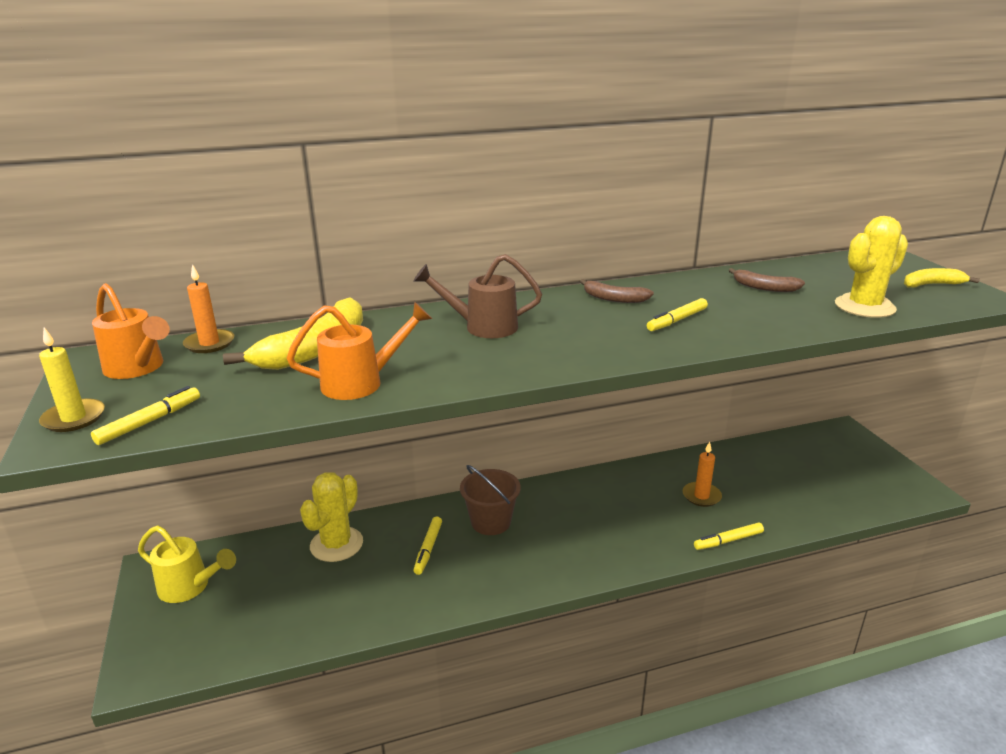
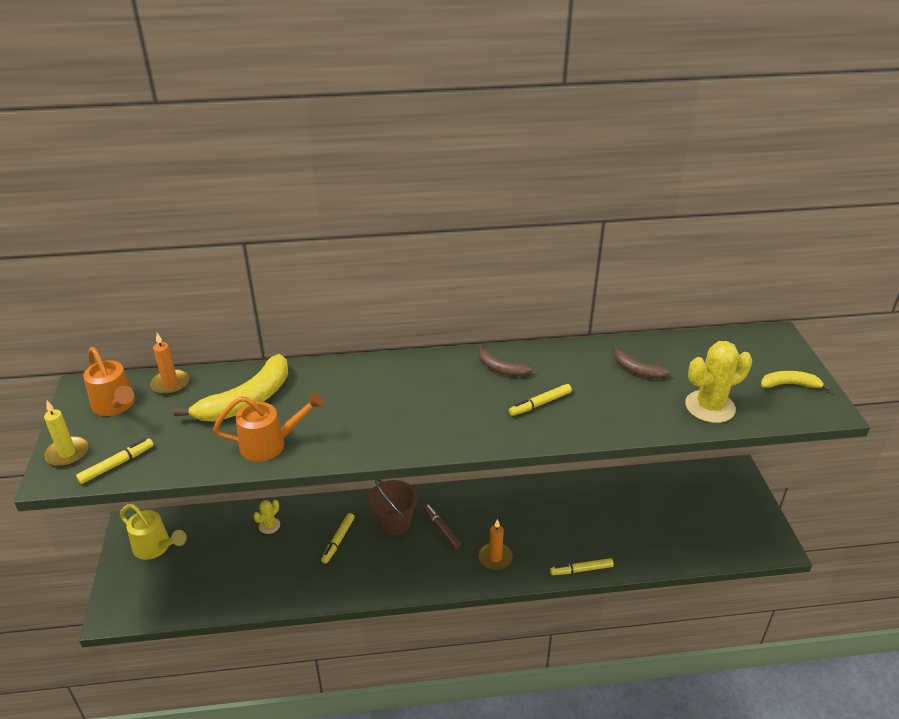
camera: 10 degrees right, 10 degrees up
(336, 544) = (269, 525): yellow cactus -> yellow cactus, size x0.52
(483, 327) = (381, 391): brown watering can -> none
(549, 521) = (441, 529): none -> brown marker
(701, 496) = (577, 523): orange candle -> orange candle (495, 558)

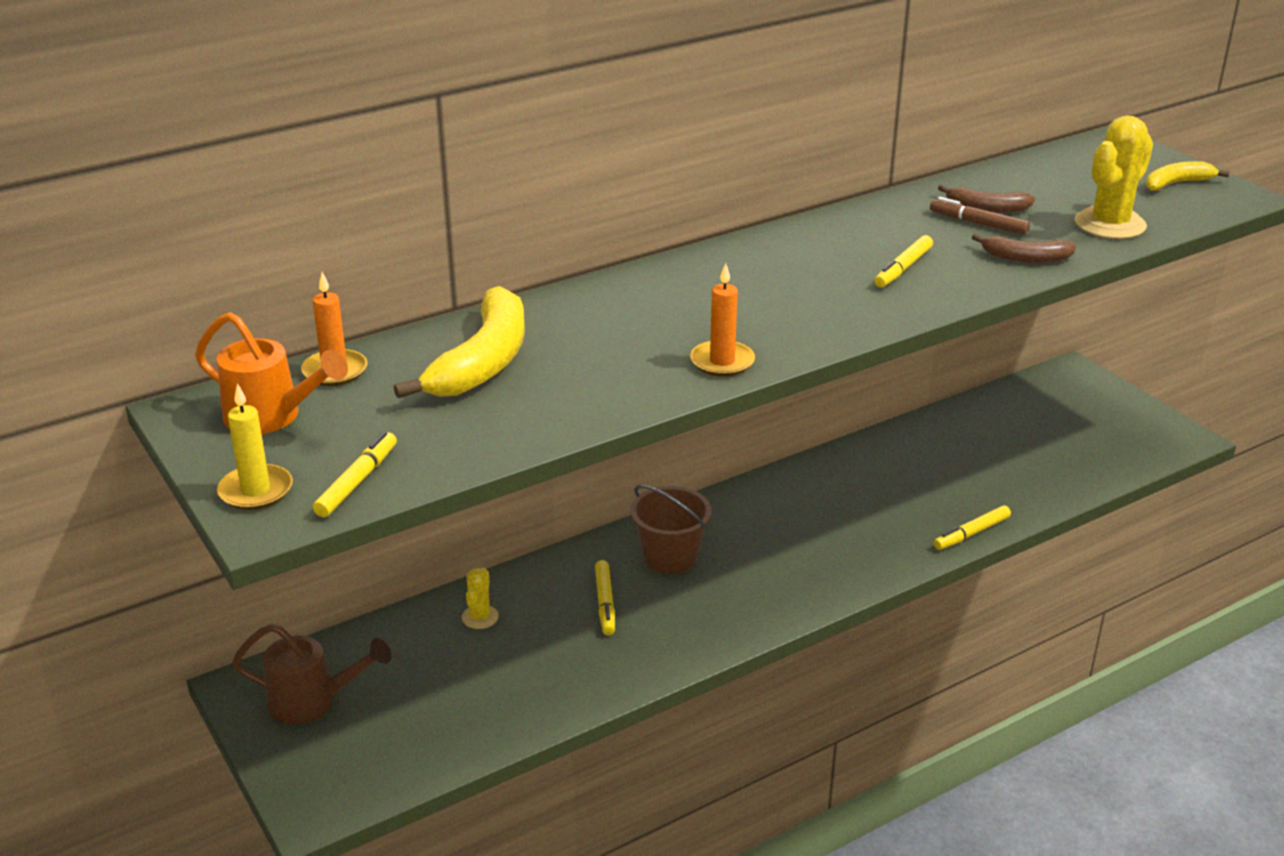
camera: 25 degrees left, 5 degrees down
(155, 547) = (312, 701): yellow watering can -> brown watering can
(270, 444) = (575, 399): orange watering can -> none
(441, 529) = (745, 544): brown marker -> brown marker (978, 223)
(495, 558) = (848, 554): orange candle -> orange candle (722, 362)
(500, 369) = (812, 245): brown banana -> brown banana (1025, 258)

